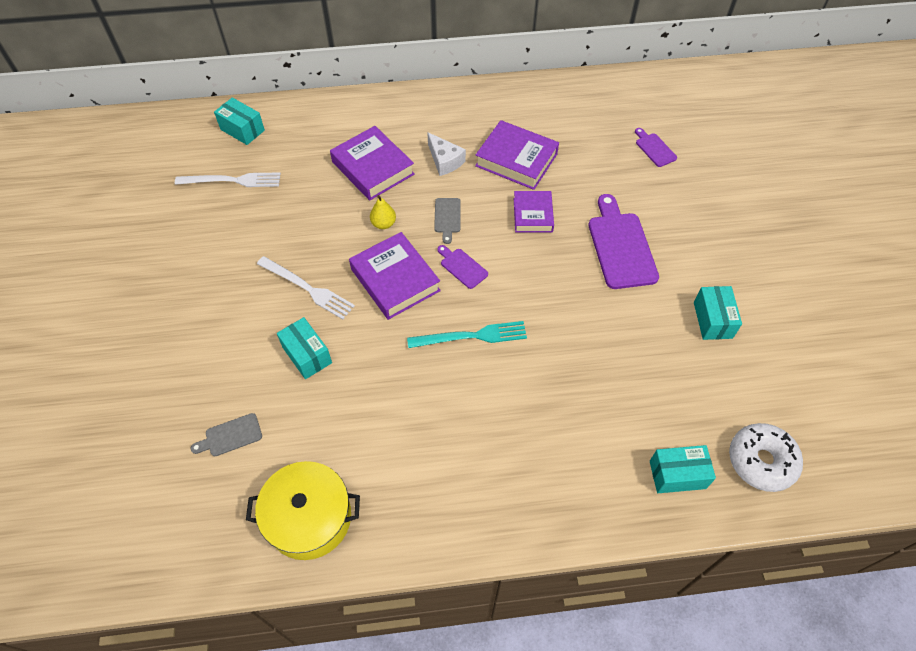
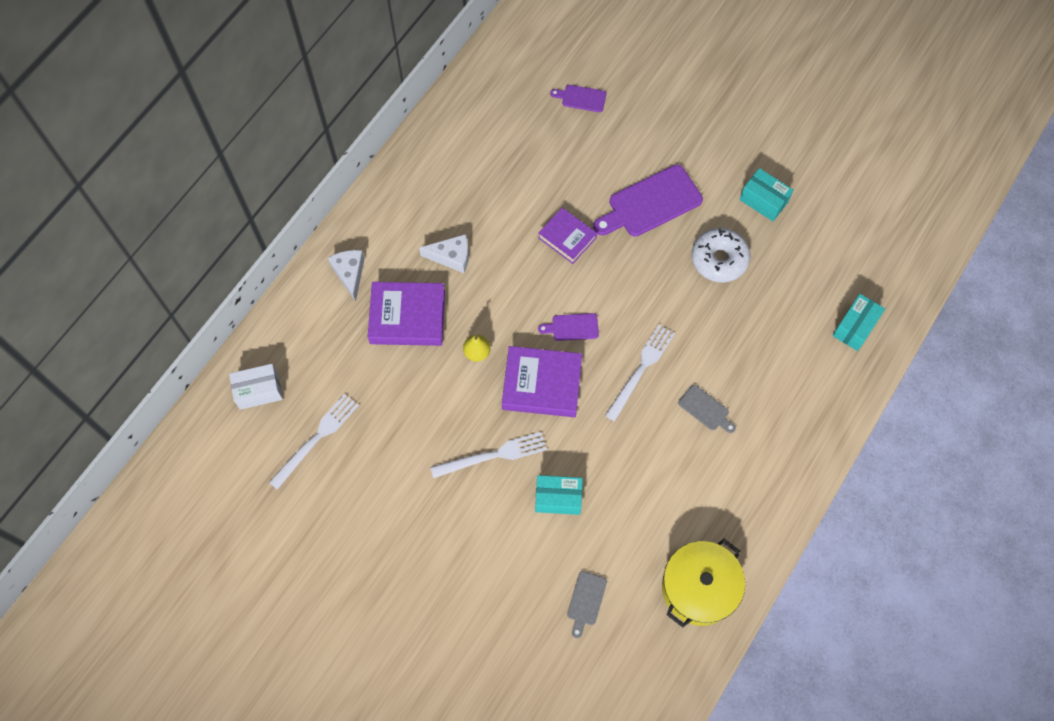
camera: 50 degrees left, 10 degrees up
(242, 130) = (259, 391): turquoise box -> white box
(375, 118) = (350, 274): none -> white cheese
(447, 217) = (514, 300): grey cutting board -> grey cutting board (705, 409)
(471, 336) = (641, 370): turquoise fork -> white fork
(516, 160) = (500, 204): purple book -> none
(620, 246) = (651, 203): purple cutting board -> purple cutting board turned 60 degrees counterclockwise
(761, 461) = (885, 269): white donut -> white donut (719, 259)

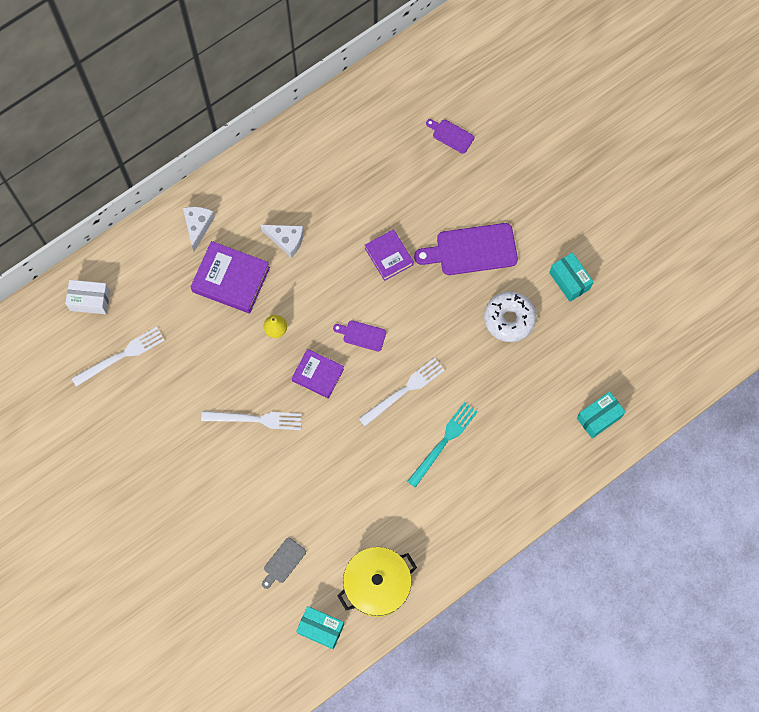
camera: 20 degrees right, 5 degrees up
(542, 384) = (318, 375): purple book -> purple book, size x0.64
(558, 498) = (294, 473): turquoise box -> turquoise box (321, 629)
(705, 409) = (443, 442): grey cutting board -> turquoise fork

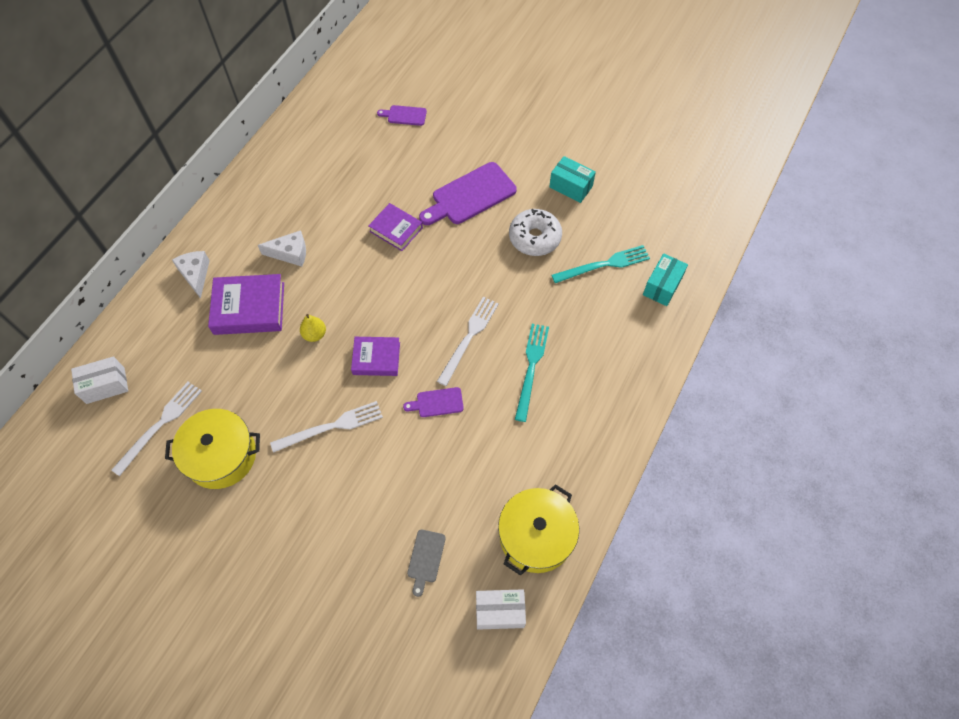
camera: 25 degrees left, 10 degrees down
(159, 405) = (221, 456): none -> yellow pot
(321, 629) = (500, 612): turquoise box -> white box
(362, 335) = (403, 306): purple cutting board -> purple cutting board (437, 403)
(557, 374) = (603, 265): none -> turquoise fork

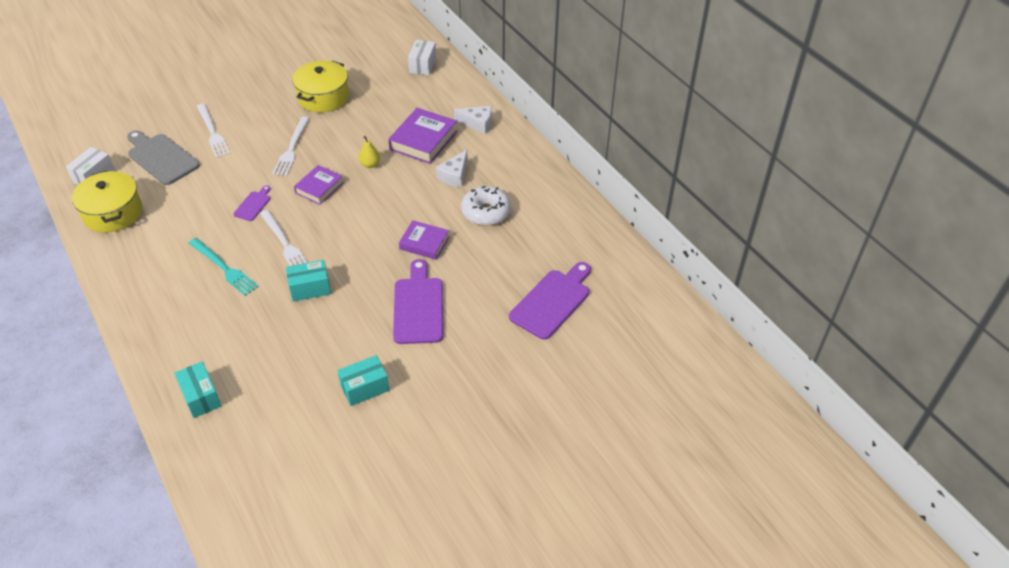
camera: 120 degrees right, 15 degrees down
(159, 425) = (371, 79): white fork -> white fork (212, 132)
(396, 229) = (424, 243): purple book -> purple book turned 45 degrees clockwise
(404, 115) = (552, 301): purple cutting board -> purple cutting board, size x1.97
(426, 559) = (161, 158): grey cutting board -> grey cutting board, size x1.97
(505, 283) = (310, 288): none -> turquoise box
(534, 238) = (334, 330): white donut -> white donut (486, 212)
(603, 265) = (262, 365): turquoise fork -> none

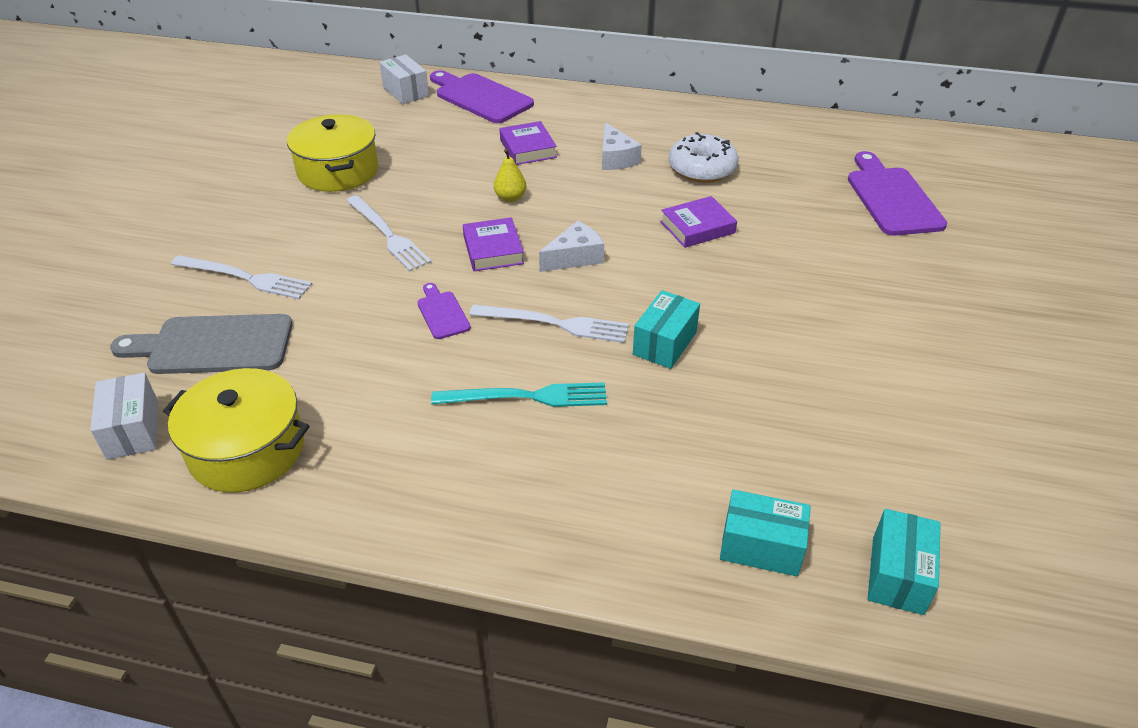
camera: 45 degrees left, 5 degrees down
(365, 388) = (895, 386): turquoise box -> turquoise box (897, 575)
(418, 307) = (799, 281): purple cutting board -> purple cutting board (480, 97)
(423, 140) = (528, 148): purple book -> purple book, size x0.64
(477, 123) = (556, 108): white cheese -> white cheese (575, 257)

